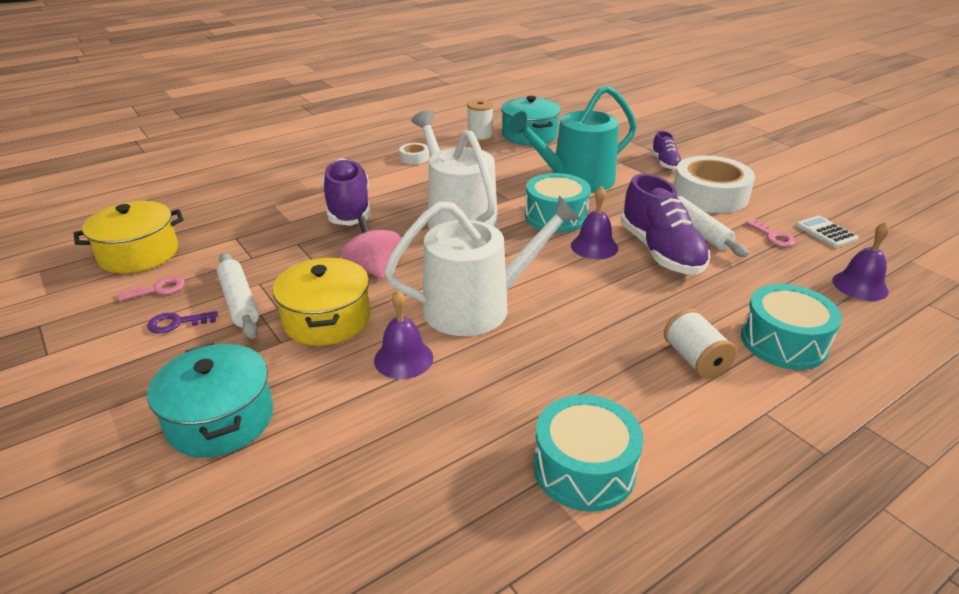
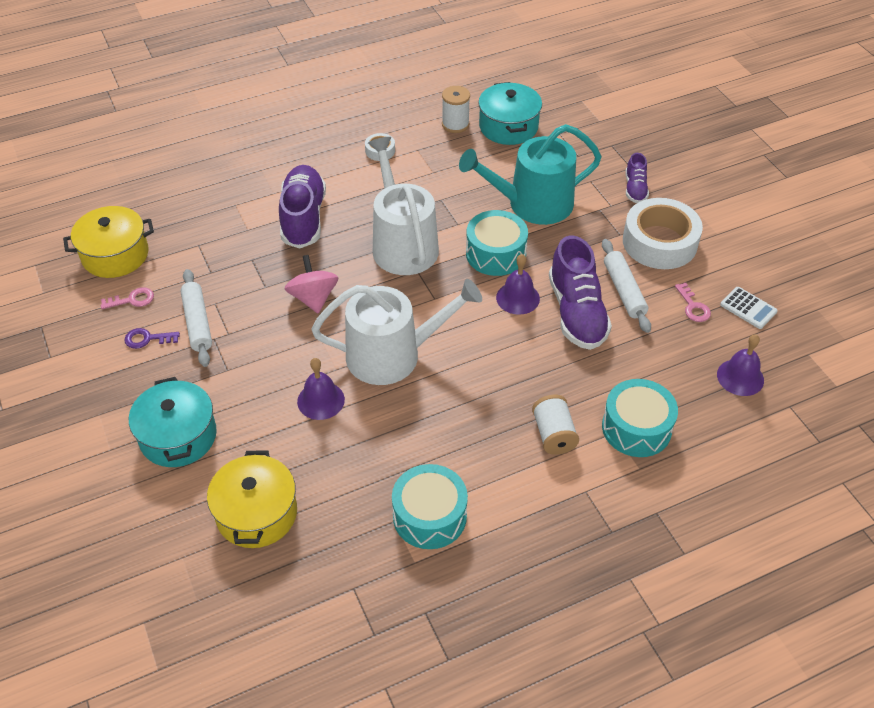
camera: 10 degrees right, 15 degrees up
(327, 319) = (266, 352): yellow pot -> yellow pot (256, 513)
(826, 232) = (748, 308): white calculator -> white calculator turned 150 degrees clockwise

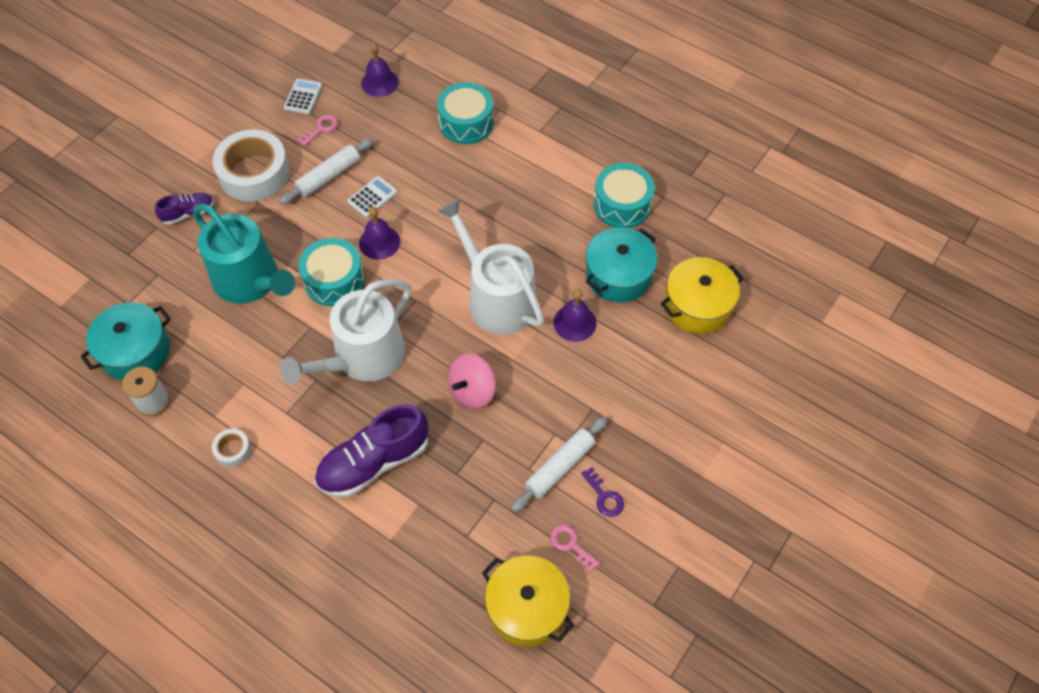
camera: 120 degrees left, 10 degrees up
(178, 436) = (677, 401): turquoise pot -> turquoise pot (618, 275)
(553, 434) = (504, 165): white spool -> none
(577, 312) = (372, 197): purple shoe -> white calculator

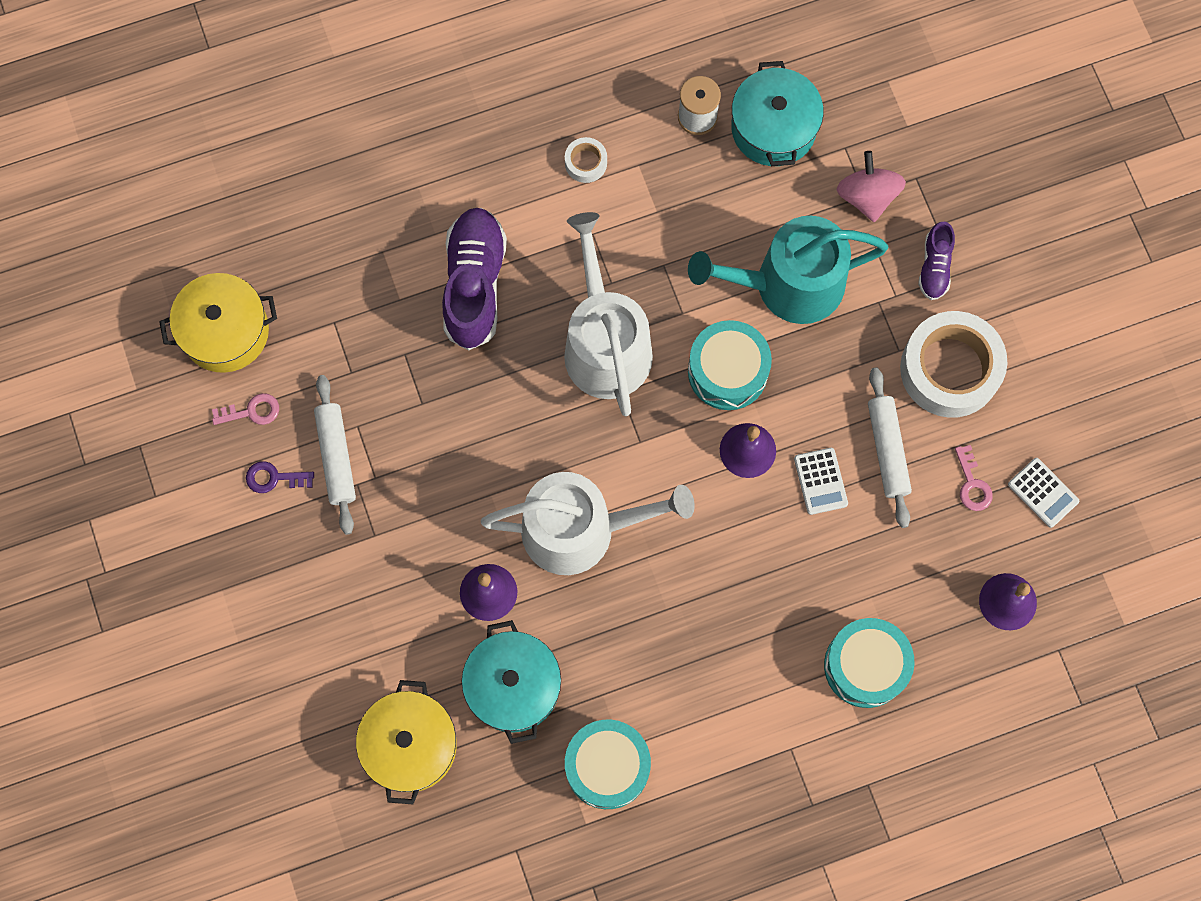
camera: 125 degrees right, 15 degrees up
(472, 391) = (484, 428): pink spinning top -> pink spinning top (867, 196)

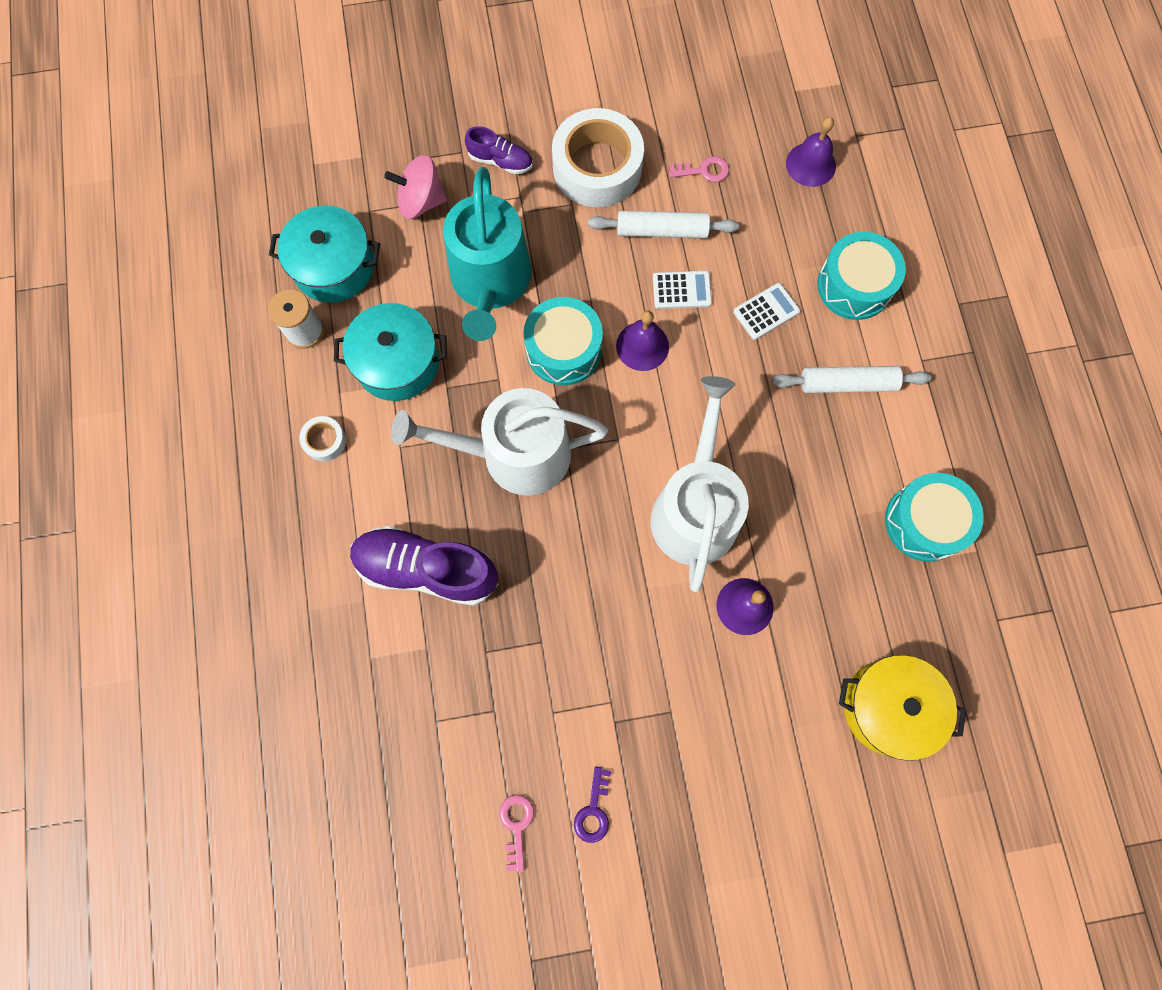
camera: 80 degrees left, 0 degrees up
(225, 331) = (421, 843): yellow pot -> none
(336, 457) = (582, 740): white rolling pin -> white rolling pin (847, 384)
(513, 686) = (840, 597): turquoise pot -> turquoise pot (397, 362)
(1043, 493) = (720, 119): white calculator -> white calculator (766, 312)

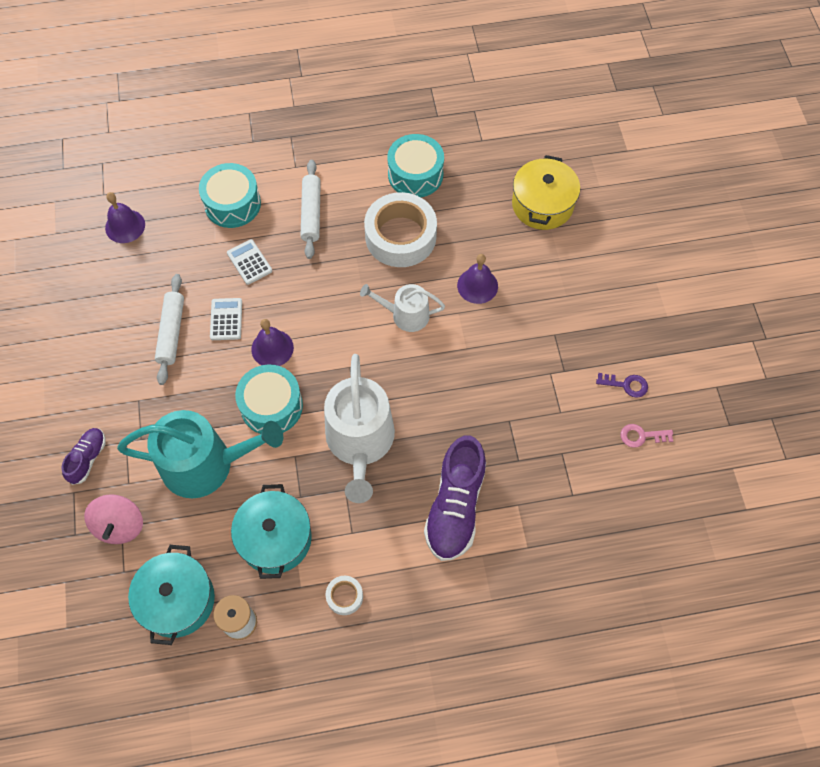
camera: 90 degrees left, 10 degrees down
(597, 167) = (105, 380): white tape -> white tape (400, 236)
(695, 508) = (405, 315): white watering can -> white watering can, size x0.56
(704, 170) = (120, 300): pink key -> none

